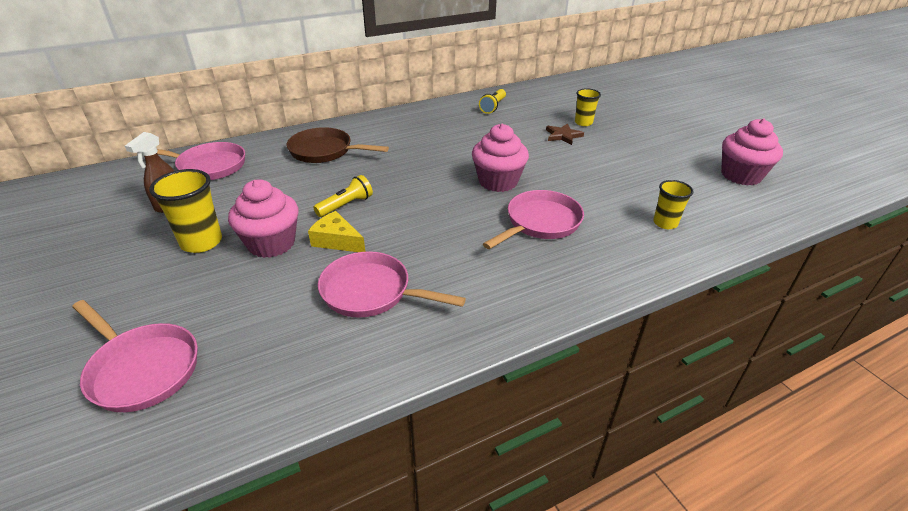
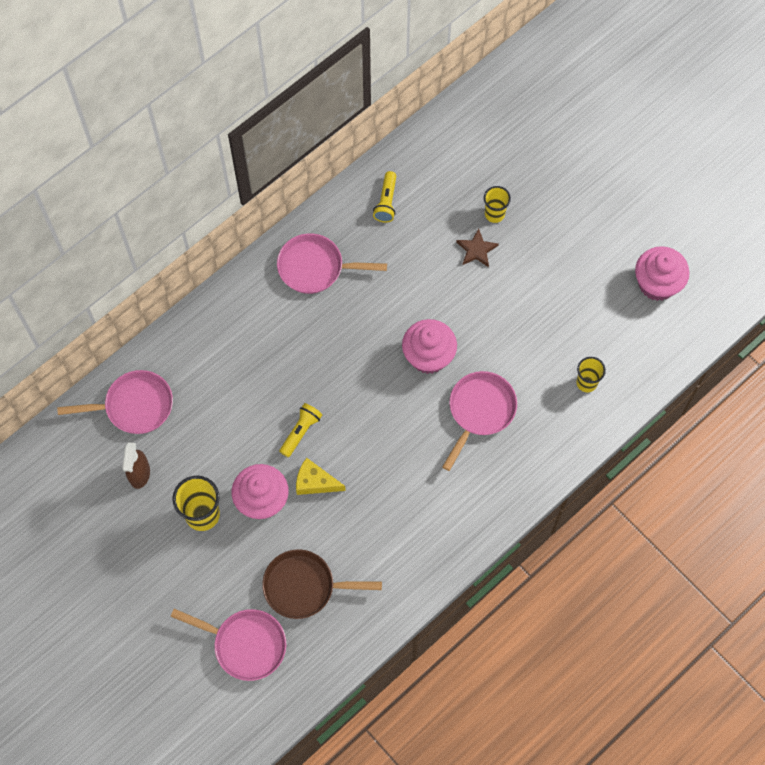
camera: 15 degrees left, 30 degrees up
(325, 151) = (237, 347): brown pan -> brown pan (304, 586)
(371, 292) = (368, 533): pink pan -> pink pan (315, 267)

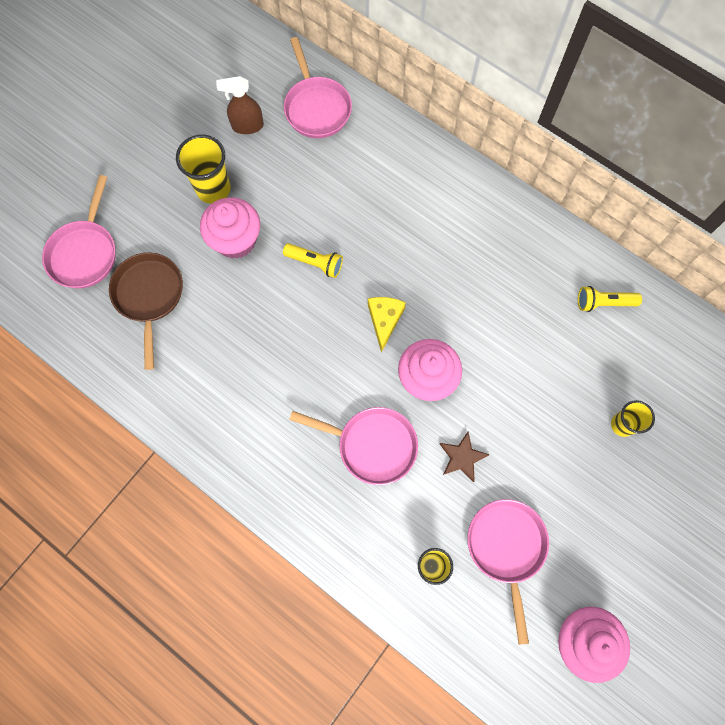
camera: 80 degrees right, 5 degrees up
(315, 267) = (505, 244): pink pan -> pink pan (506, 548)
(315, 482) = (262, 287): yellow cheese -> yellow cheese (384, 320)
(476, 250) = (571, 411): brown star -> brown star (462, 457)

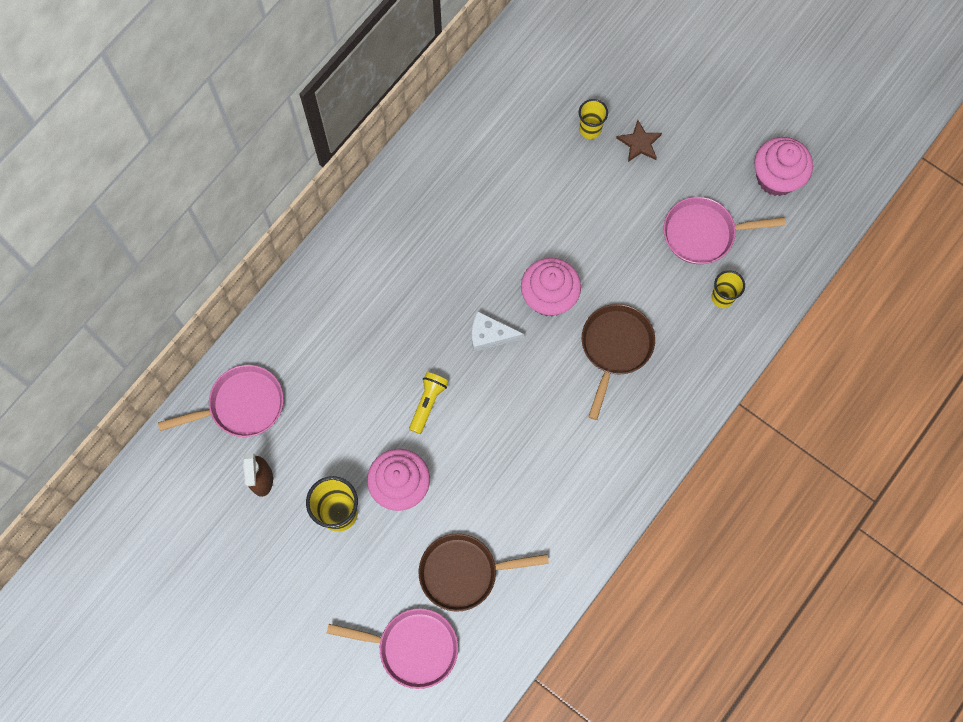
camera: 90 degrees left, 0 degrees up
(372, 445) = (615, 348): pink pan -> brown pan
(384, 320) = (490, 335): yellow cheese -> white cheese
(462, 457) = (624, 268): brown star -> brown star (639, 143)
(603, 303) = (472, 135): yellow flashlight -> none

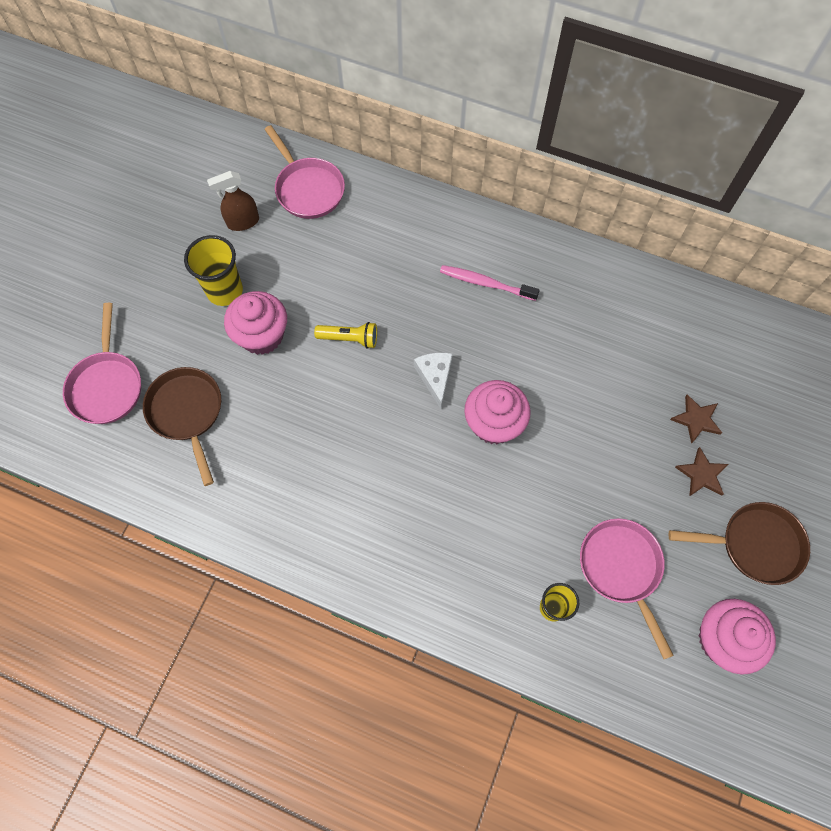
camera: 75 degrees right, 5 degrees down
(405, 263) = (485, 283): none -> pink toothbrush
(590, 129) = (696, 419): yellow cup -> brown star
(615, 348) = (458, 503): brown pan -> brown pan (755, 545)

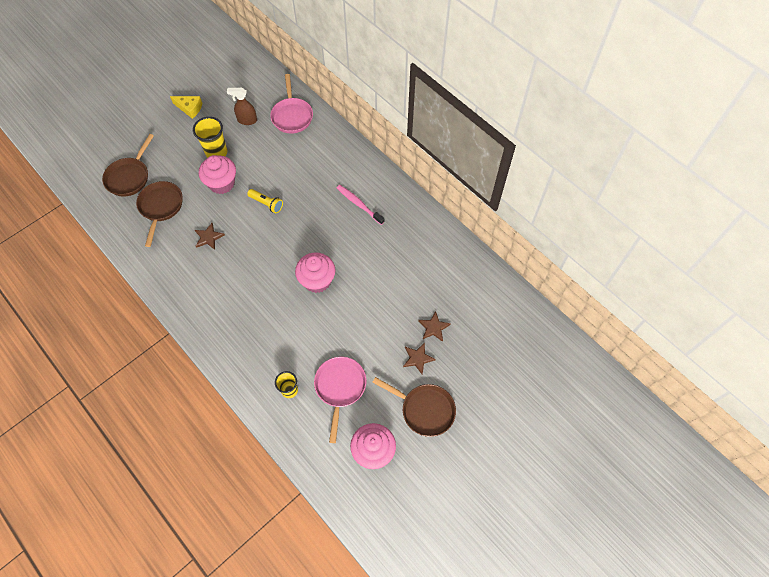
camera: 25 degrees right, 5 degrees down
(107, 386) = (129, 177): pink pan -> brown pan
(140, 238) = (189, 108): none -> yellow cheese
(291, 428) = (208, 237): none -> brown star
(435, 377) = (300, 243): white cheese -> none

